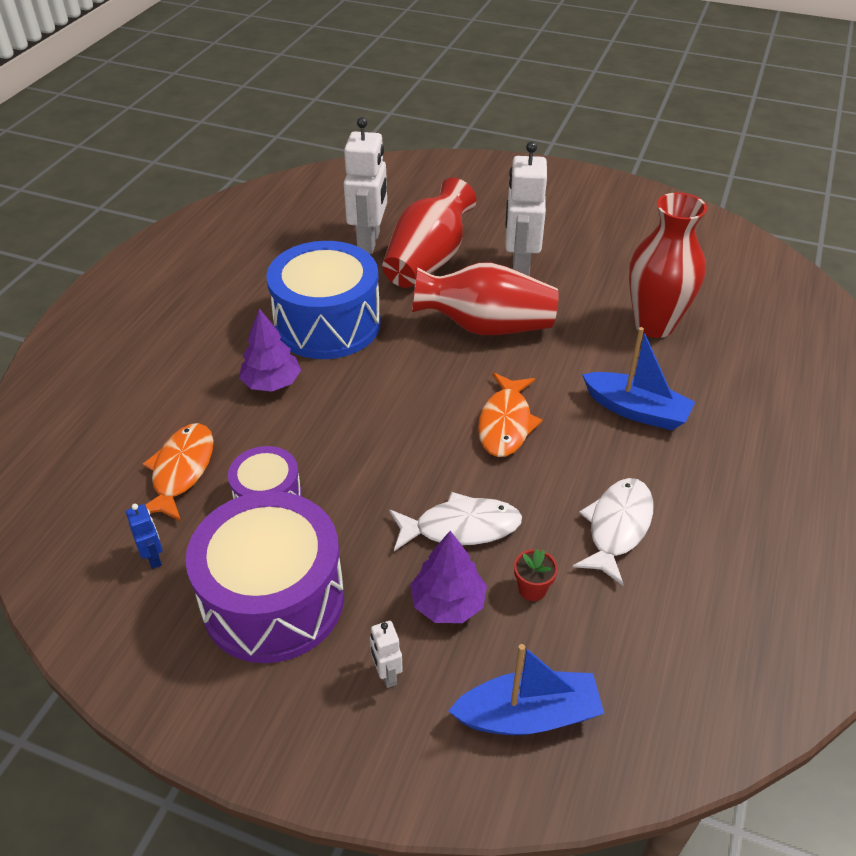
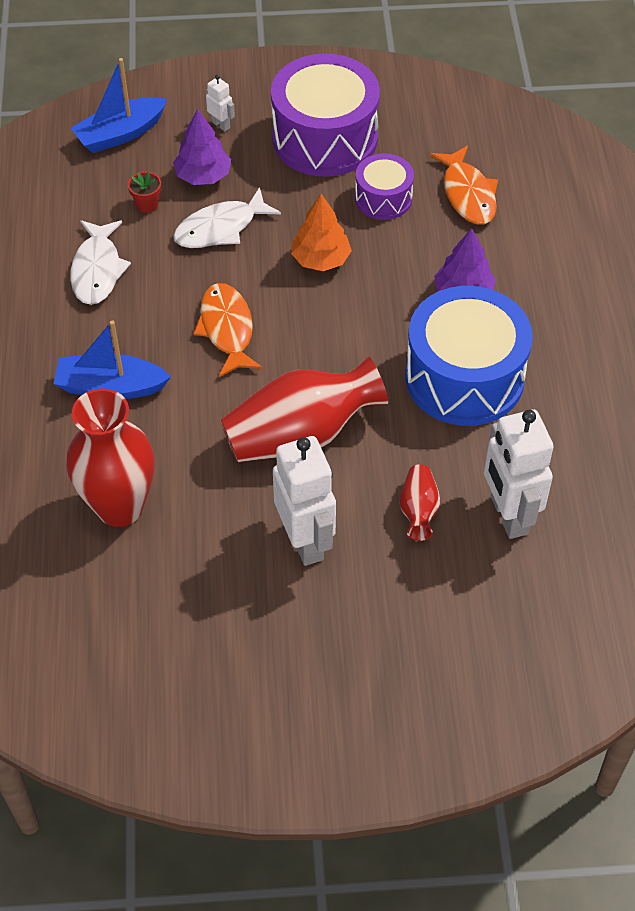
camera: 155 degrees right, 10 degrees up
(154, 558) = (429, 133): blue robot -> none
(377, 457) = (320, 259): none -> orange tree
(428, 261) = (418, 511): red vase -> red vase, size x0.48

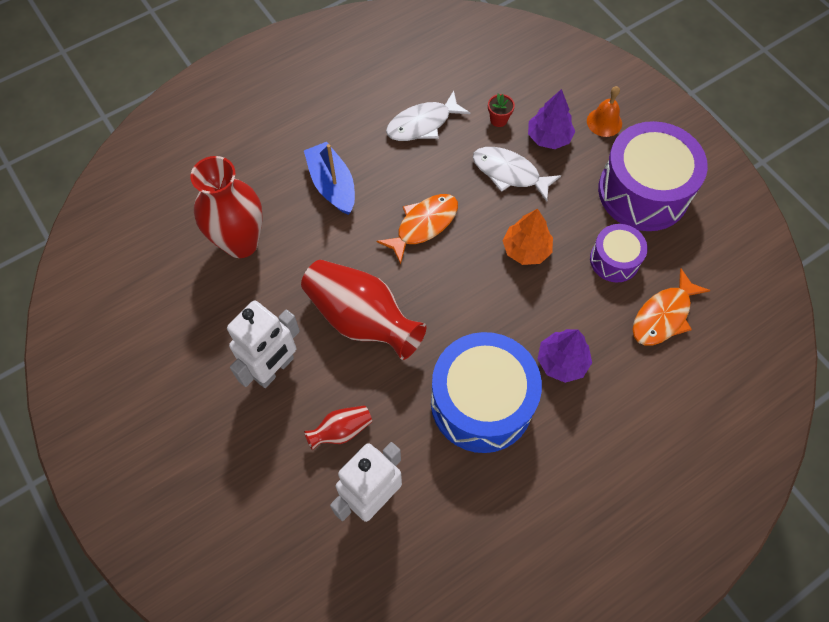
camera: 60 degrees right, 10 degrees up
(120, 134) = (549, 70): blue boat -> none
(221, 125) = (604, 122): white robot -> orange bell

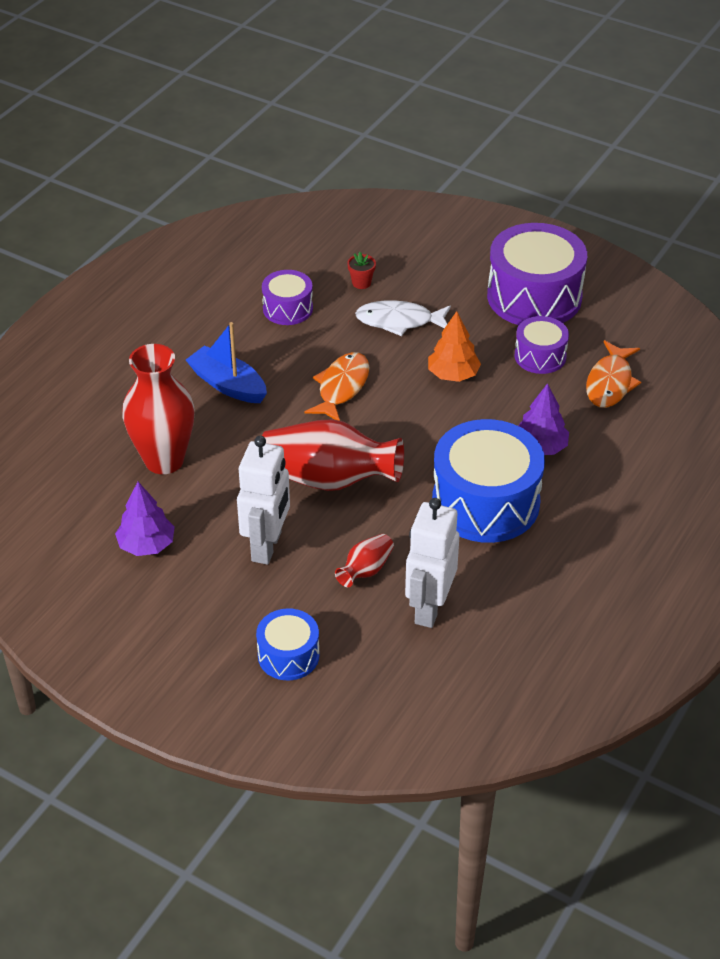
camera: 25 degrees left, 20 degrees down
(231, 492) = (288, 655): none -> blue drum
(422, 124) = (288, 308): white fish -> purple drum
(549, 137) = (419, 282): purple tree -> purple tree (146, 545)
(604, 122) = (464, 254): orange bell -> none

